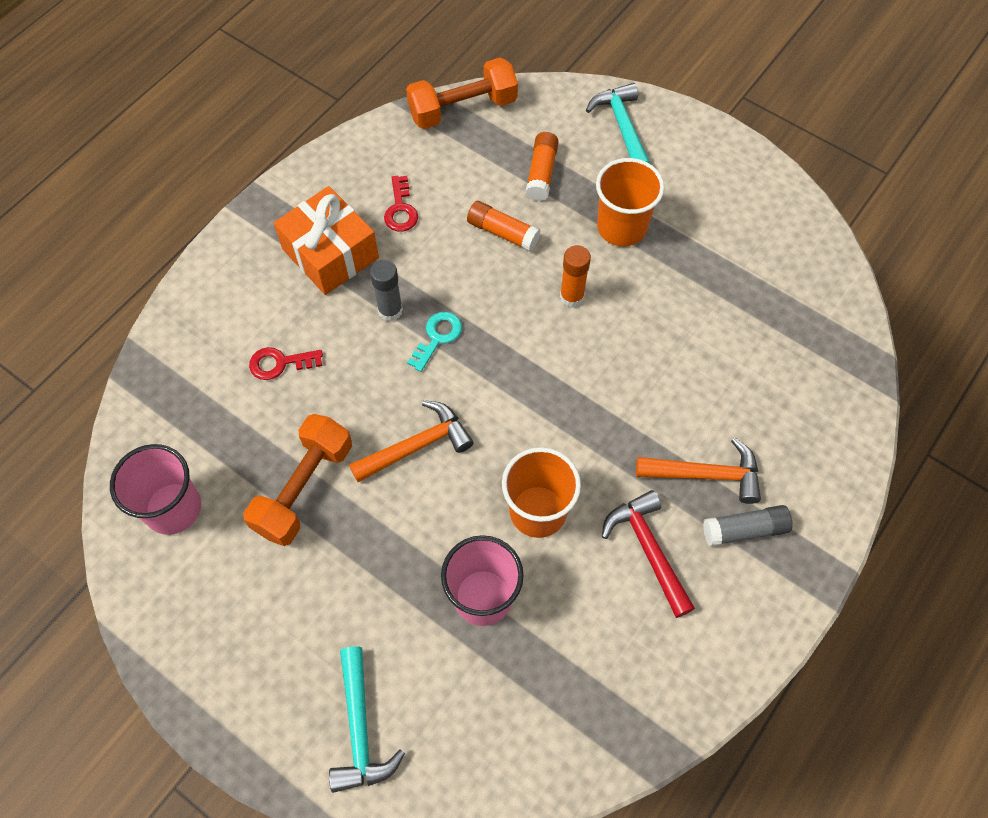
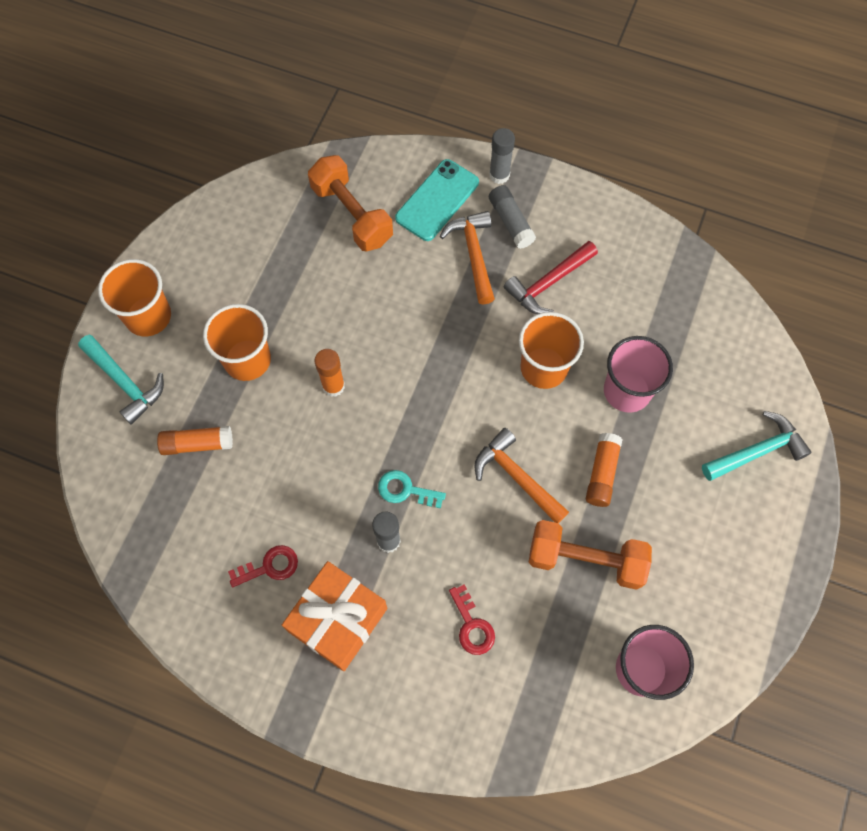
camera: 105 degrees left, 5 degrees up
(463, 109) = (127, 541): orange dumbbell -> orange dumbbell (352, 214)
(503, 232) = (276, 462): orange glue stick -> orange glue stick (602, 473)
(622, 127) = (125, 383): turquoise hammer -> turquoise hammer turned 105 degrees counterclockwise
(691, 153) = (148, 316): none -> orange cup
(790, 453) = (437, 200): none -> turquoise phone
(818, 535) = (499, 175): none -> grey glue stick

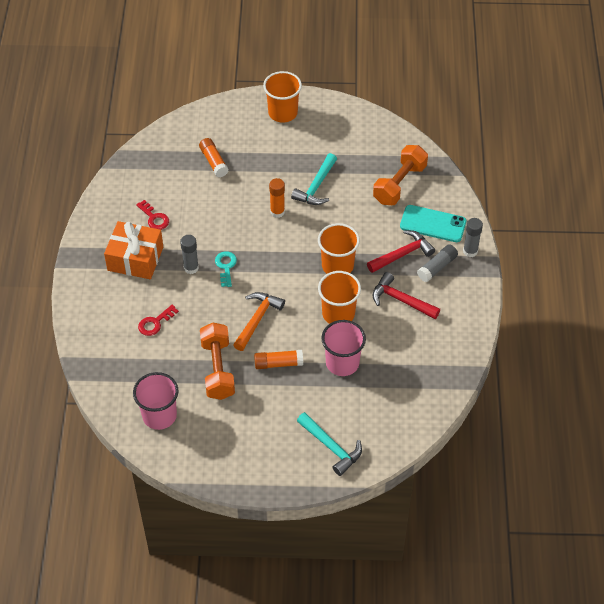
camera: 70 degrees right, 15 degrees down
(125, 383) = (237, 118): turquoise hammer -> turquoise hammer (316, 187)
(247, 360) = (276, 166): orange cup -> orange cup (337, 266)
(473, 254) = (402, 254): orange hammer -> red hammer

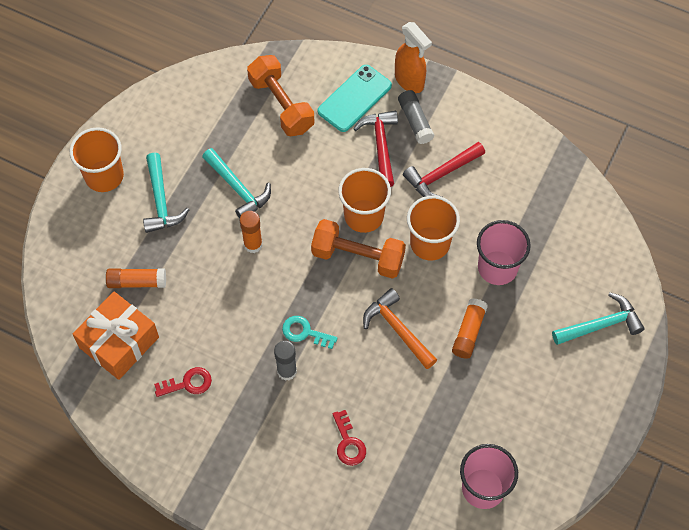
camera: 65 degrees left, 10 degrees up
(135, 259) = (240, 429): orange gift -> orange gift (119, 342)
(217, 369) = (447, 399): orange dumbbell -> orange dumbbell (358, 257)
(281, 149) = (161, 201): none -> turquoise hammer
(470, 251) = (409, 81): grey glue stick -> orange spray bottle

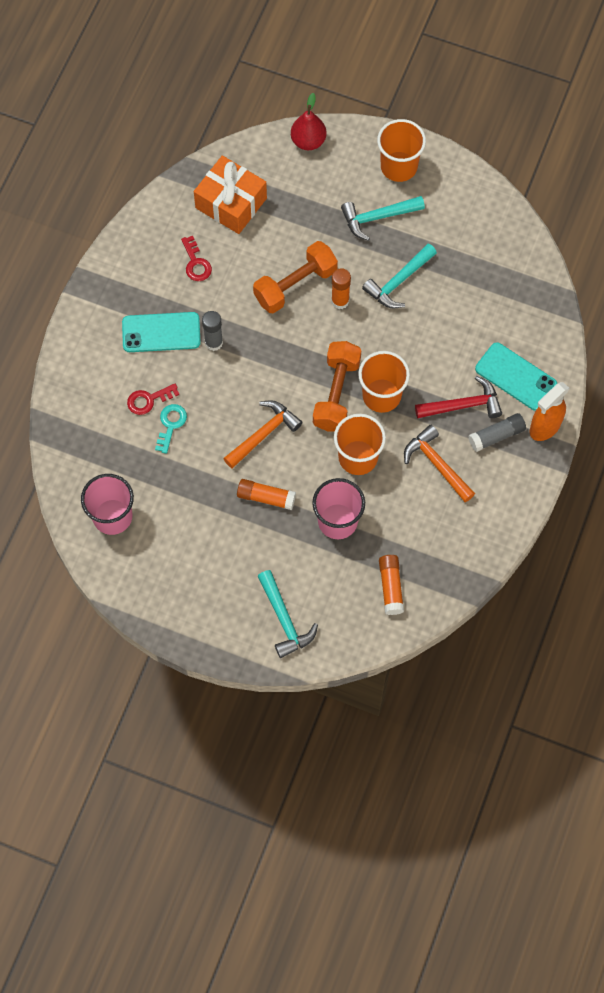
camera: 85 degrees right, 5 degrees up
(56, 259) = (308, 141): none -> red pear
(137, 282) = (292, 209): orange glue stick -> orange glue stick (391, 587)
(268, 425) = (161, 332): none -> turquoise phone
(281, 105) = (499, 310): orange dumbbell -> orange dumbbell (295, 285)
(305, 332) = (253, 354): turquoise key -> turquoise key (170, 425)
(441, 175) = (436, 464): red hammer -> orange hammer

